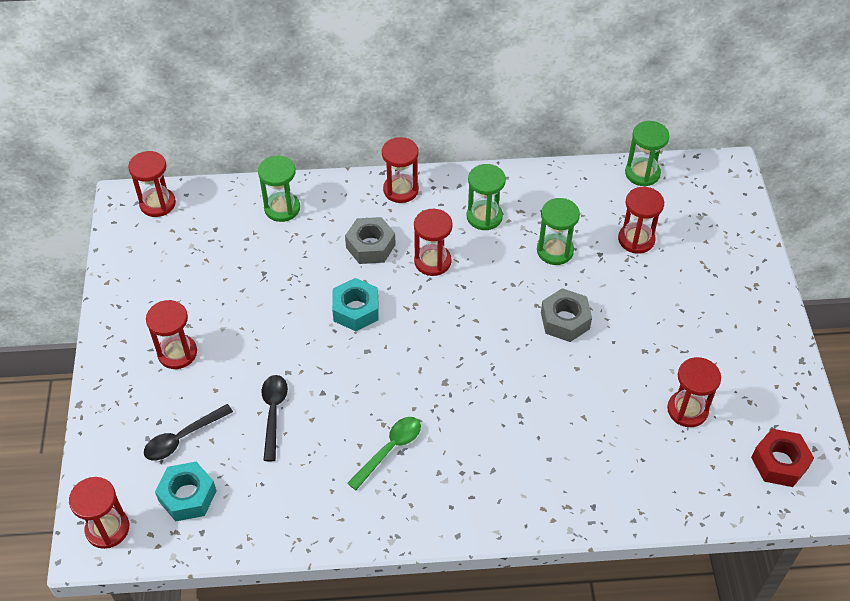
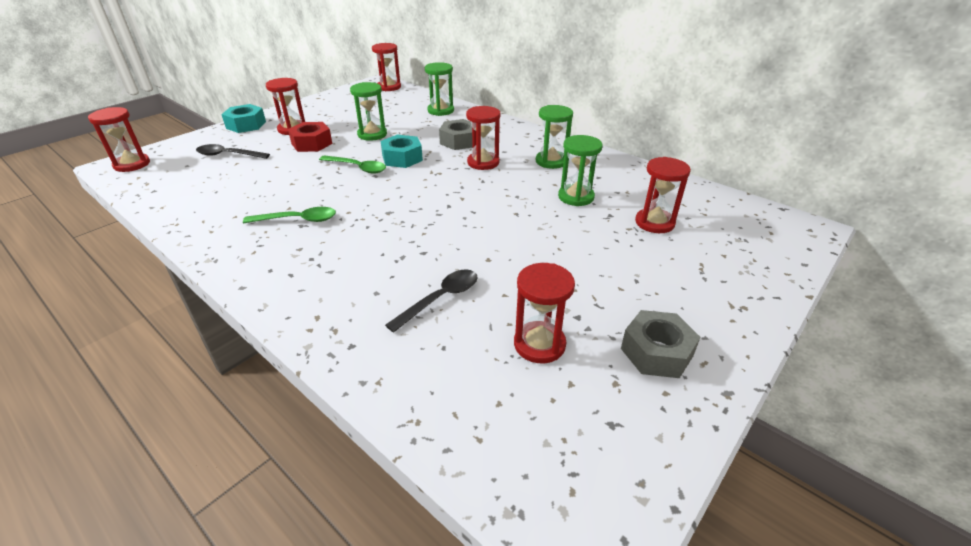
camera: 45 degrees right, 15 degrees down
(187, 496) = (181, 174): turquoise nut -> turquoise nut (246, 125)
(273, 413) = (281, 170): black spoon -> black spoon (440, 299)
(337, 354) = (358, 168): none -> green spoon
(401, 190) = (517, 131): red hourglass -> none
(565, 320) = (523, 231): grey nut -> grey nut (656, 352)
(642, 173) = (713, 195): green hourglass -> green hourglass (372, 134)
(779, 462) = (577, 460): red nut -> red nut (312, 143)

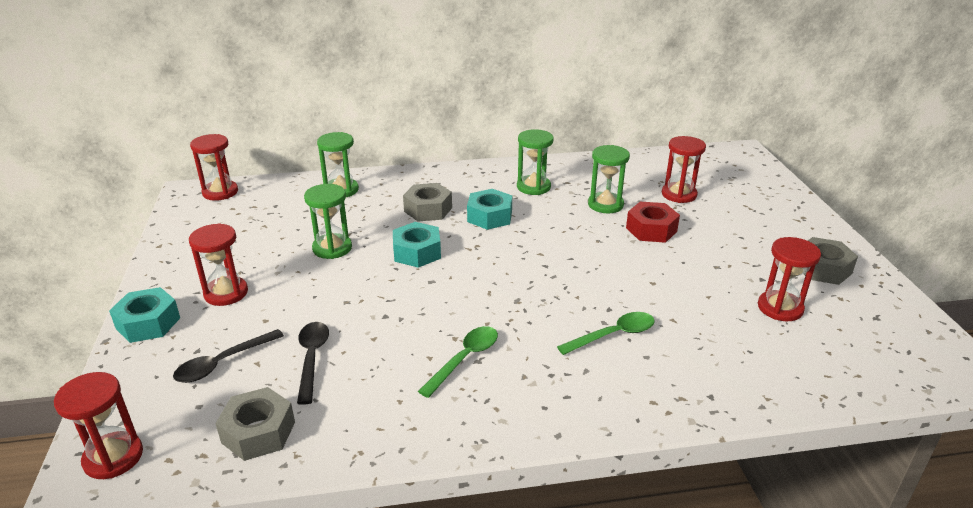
camera: 50 degrees left, 5 degrees down
(174, 189) = (258, 432): none -> grey nut
(312, 143) = (291, 293): red nut -> red nut (651, 229)
(358, 168) = (400, 285): green spoon -> green spoon (613, 335)
(440, 299) = (686, 327): black spoon -> black spoon (312, 358)
(483, 162) = (490, 216): red hourglass -> turquoise nut

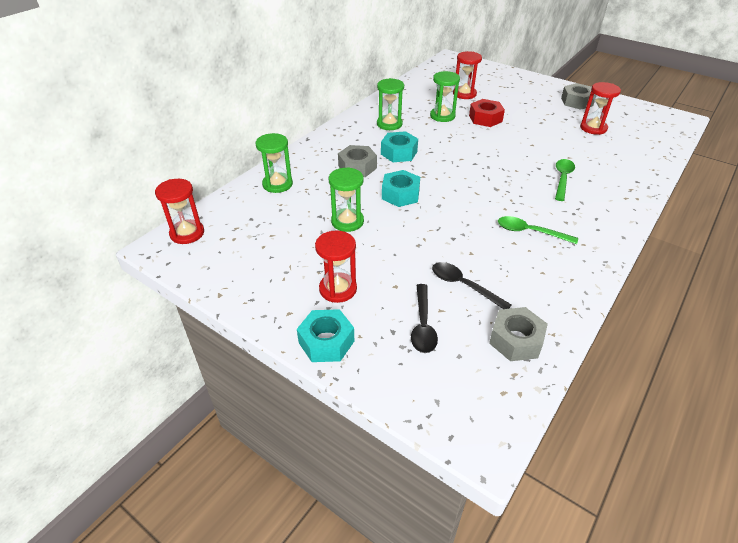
camera: 45 degrees left, 10 degrees up
(113, 457) = (474, 420): red hourglass -> none
(465, 359) = (529, 232): green spoon -> green spoon turned 60 degrees counterclockwise

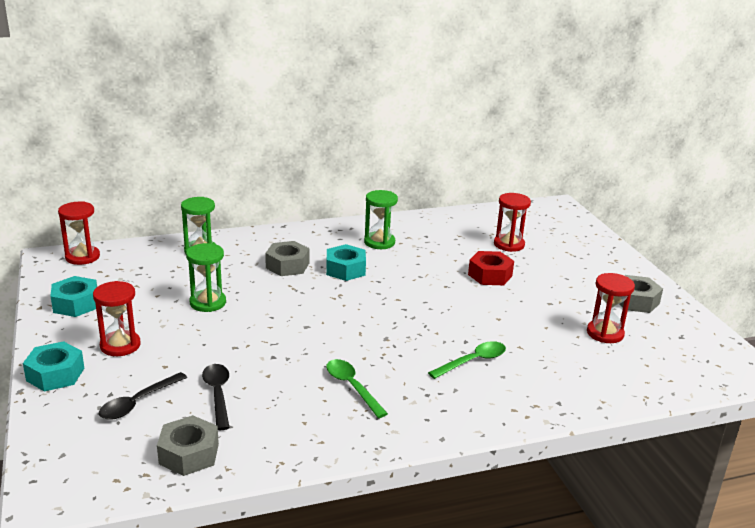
camera: 35 degrees right, 15 degrees down
(400, 194) = (287, 303): turquoise nut -> turquoise nut (76, 304)
(442, 116) = (446, 255): green hourglass -> none

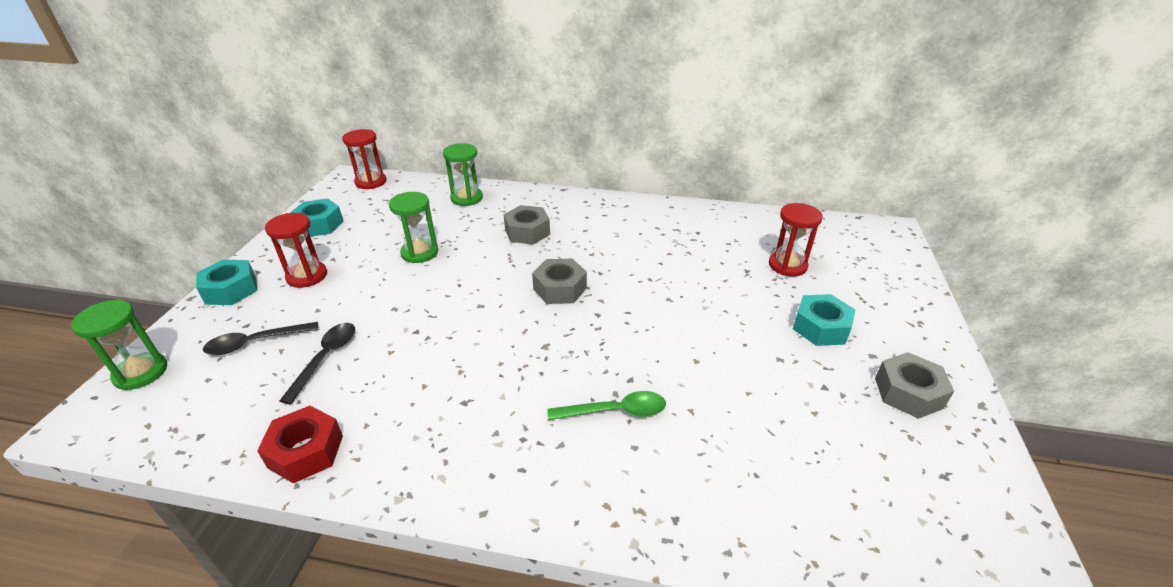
camera: 30 degrees right, 10 degrees up
(189, 454) = (231, 420): grey nut -> grey nut (560, 288)
(345, 269) = (578, 250): turquoise nut -> turquoise nut (820, 327)
(352, 387) = (453, 397): green spoon -> none
(379, 242) = (640, 228): green hourglass -> green hourglass (141, 373)
(490, 275) = (732, 299): red nut -> red nut (306, 451)
(605, 333) = (825, 429): red hourglass -> none

